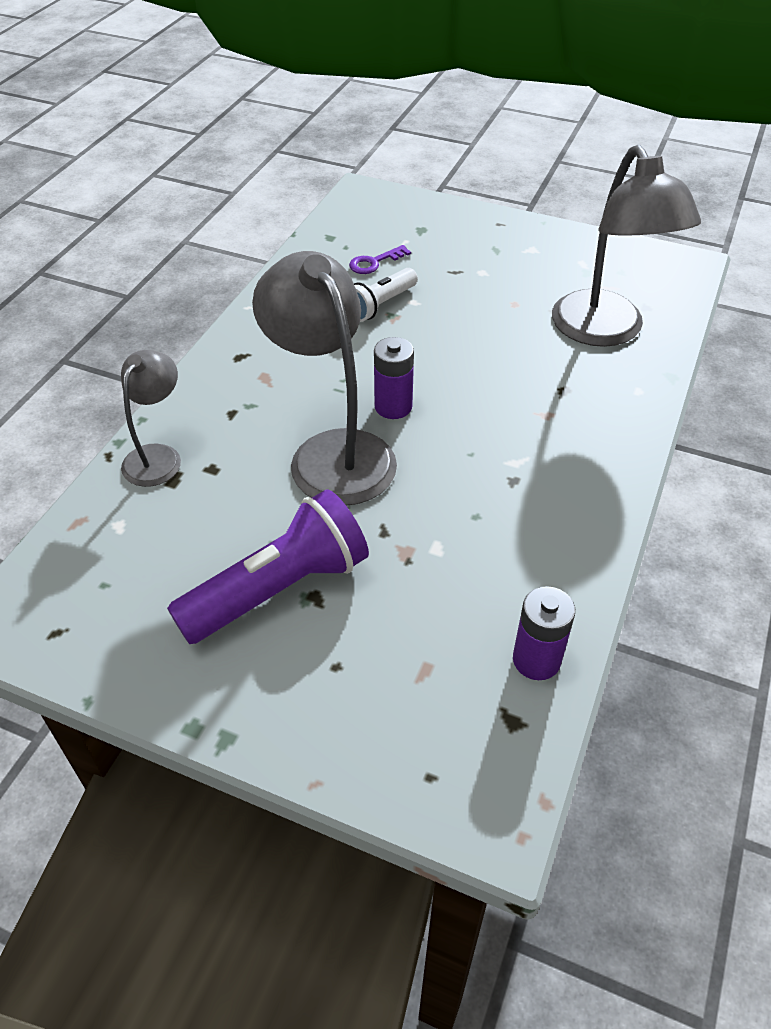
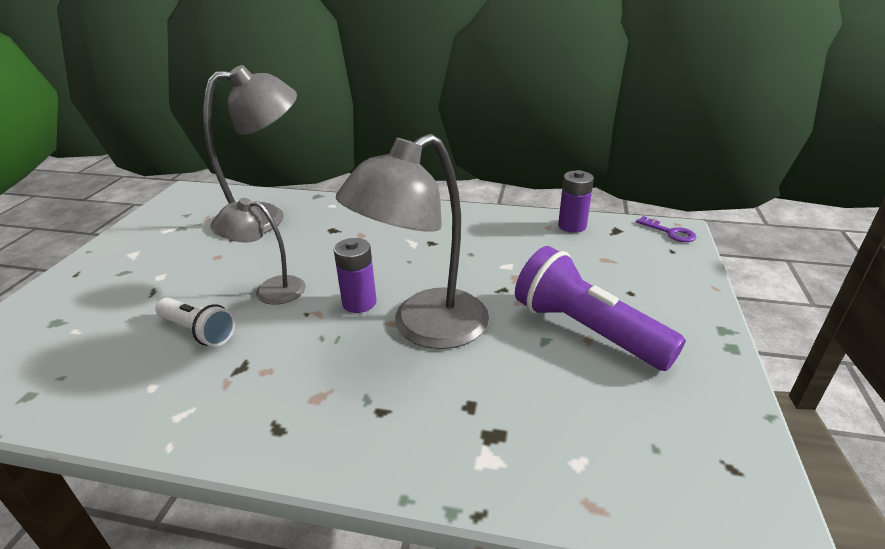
camera: 100 degrees left, 15 degrees down
(158, 456) = (465, 459): grey lamp -> grey lamp (270, 289)
(374, 262) = (110, 347): purple key -> purple key (670, 232)

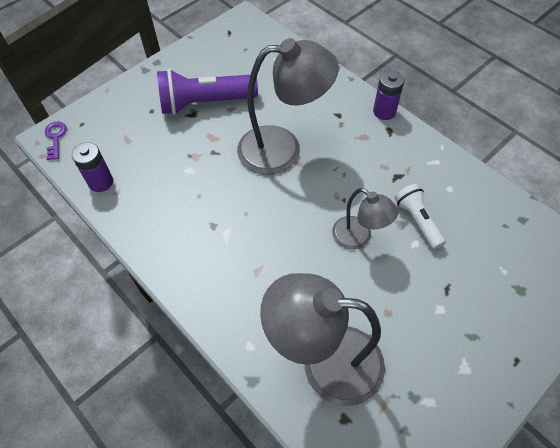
camera: 145 degrees left, 25 degrees up
(359, 303) = (306, 190): purple battery -> purple battery (384, 111)
(586, 330) = (204, 103): purple flashlight -> purple flashlight turned 90 degrees clockwise

